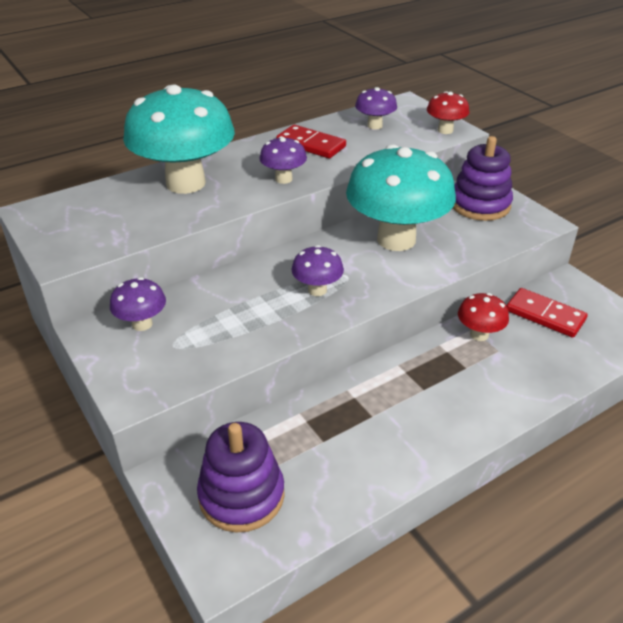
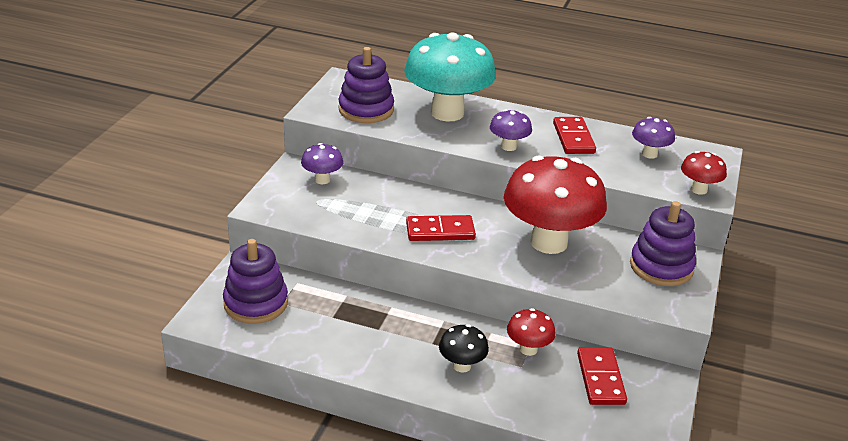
camera: 50 degrees right, 5 degrees down
(111, 224) = (366, 110): none -> purple stacking toy
(317, 290) = (440, 231): purple mushroom -> red domino
(396, 239) = (548, 242): turquoise mushroom -> red mushroom
(470, 387) = (462, 366): none -> black mushroom

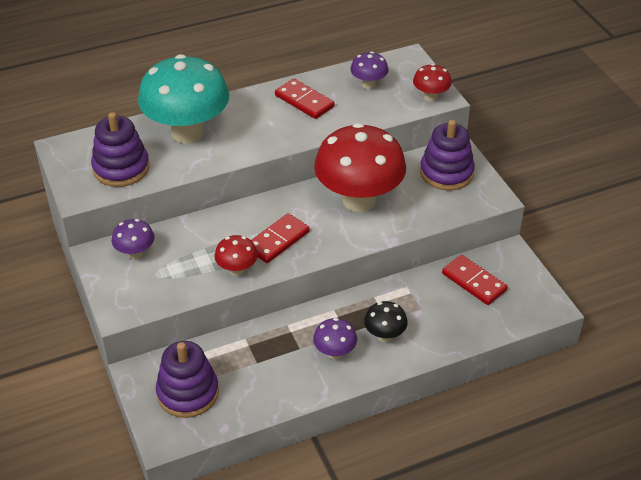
camera: 40 degrees left, 10 degrees up
(508, 146) = (269, 137): purple mushroom -> purple mushroom (335, 353)
(528, 349) = (410, 292): red mushroom -> red mushroom (237, 270)

